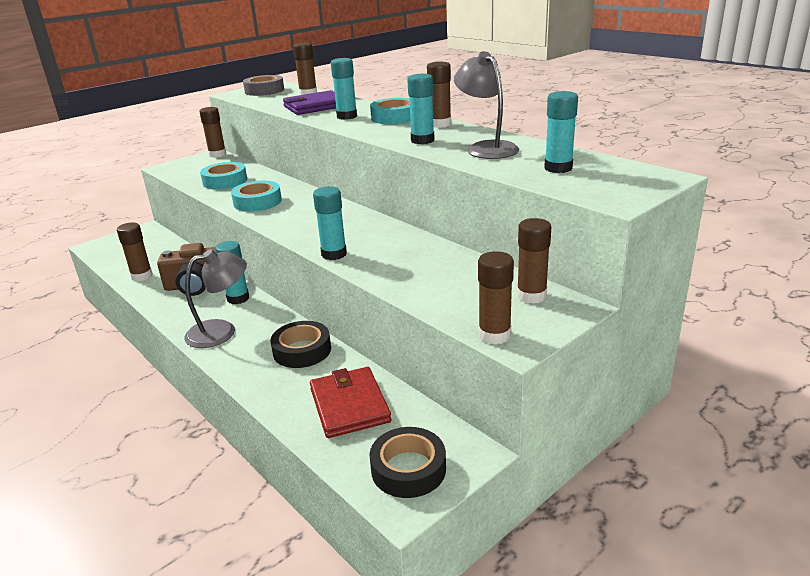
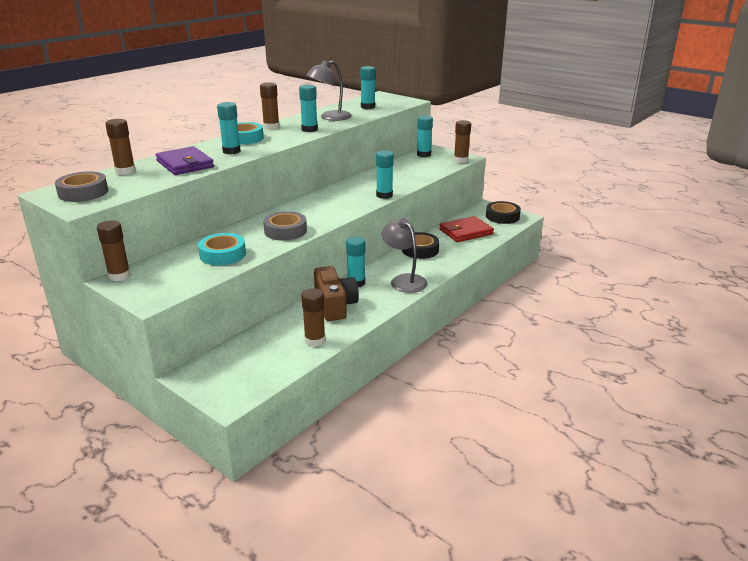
camera: 100 degrees left, 0 degrees up
(257, 202) = (285, 231): turquoise tape -> grey tape
(531, 296) = (424, 155): brown glue stick -> turquoise glue stick

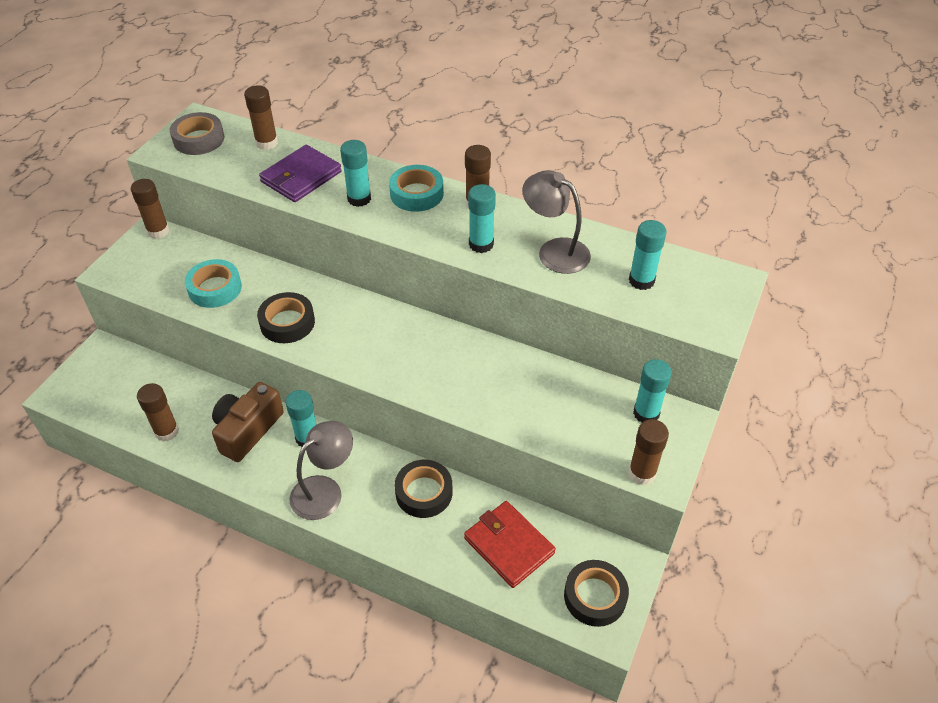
camera: 75 degrees right, 20 degrees up
(285, 231) = (287, 323): grey tape -> black tape
(335, 305) = (247, 430): brown camera -> brown camera turned 150 degrees clockwise
(384, 195) = (435, 396): turquoise glue stick -> none

